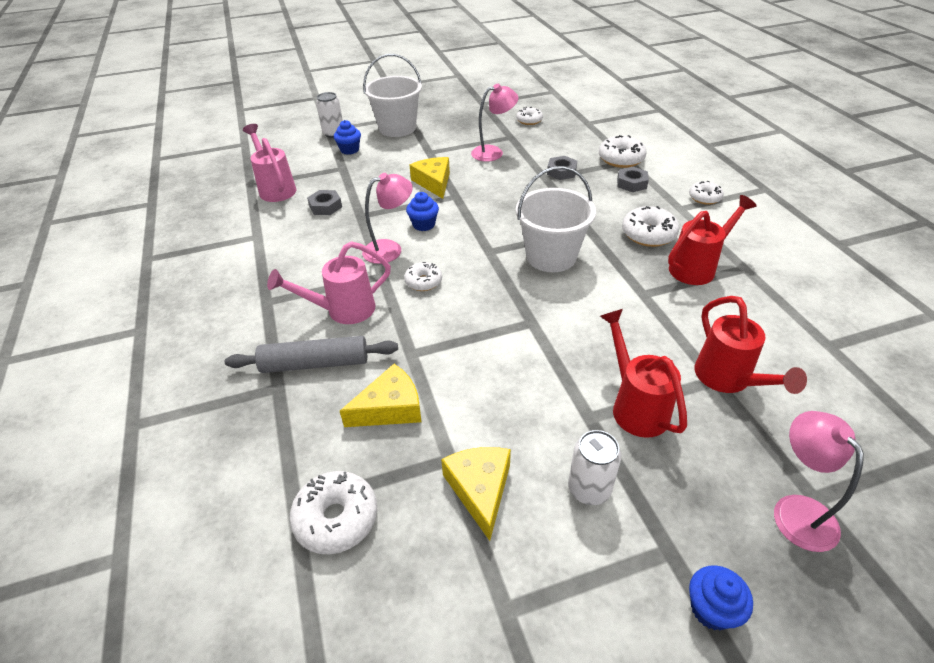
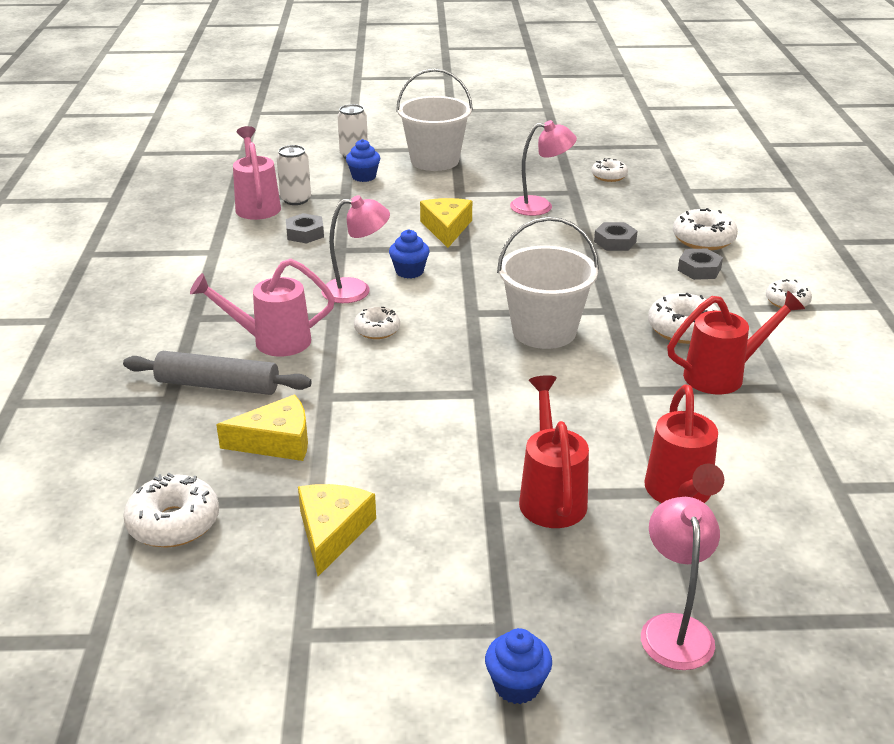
camera: 15 degrees right, 10 degrees down
(589, 489) = (450, 557): white can -> white can (296, 200)

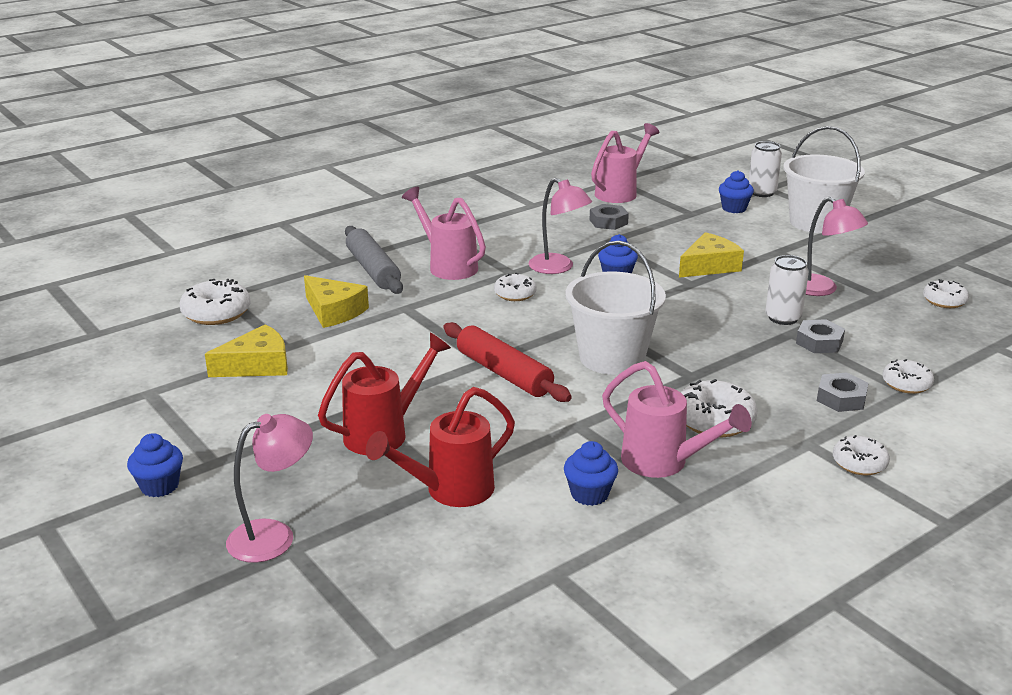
camera: 55 degrees right, 5 degrees down
(296, 200) = (652, 200): white can -> white can (783, 318)
(513, 391) = (504, 373): none -> red rolling pin
(703, 239) = (906, 384): white donut -> white donut, size x0.64
(723, 375) = (664, 463): red watering can -> pink watering can
(740, 426) = (589, 494): none -> blue cupcake

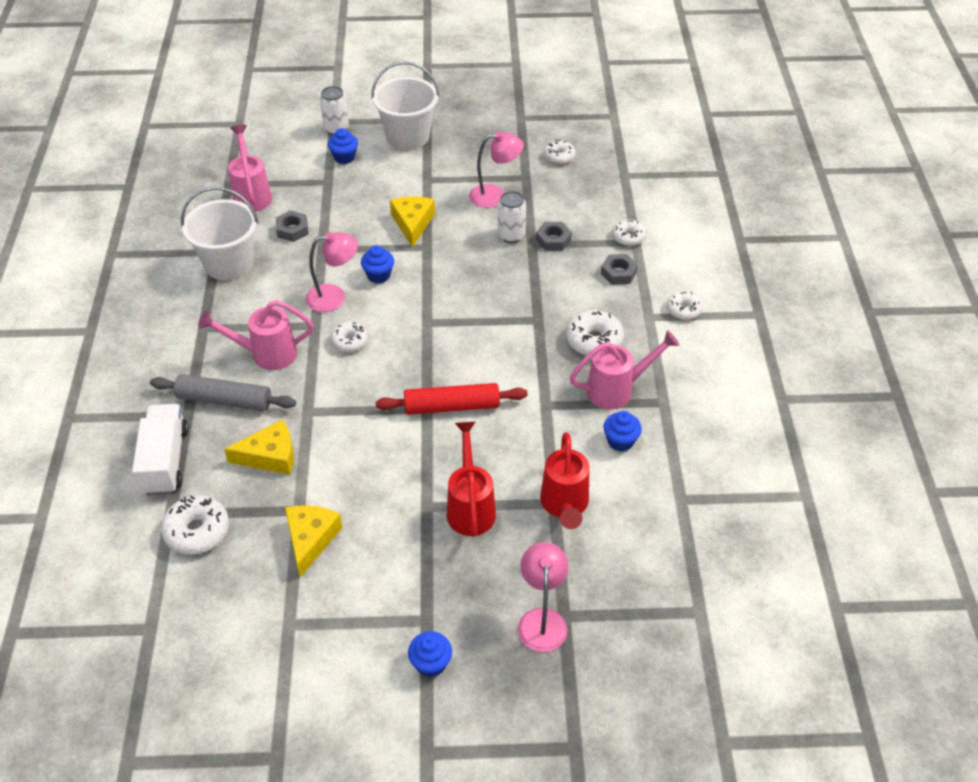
camera: 55 degrees left, 20 degrees up
(279, 272) = (165, 461): none -> white truck
(612, 358) = (483, 343): white bucket -> white bucket (229, 264)

